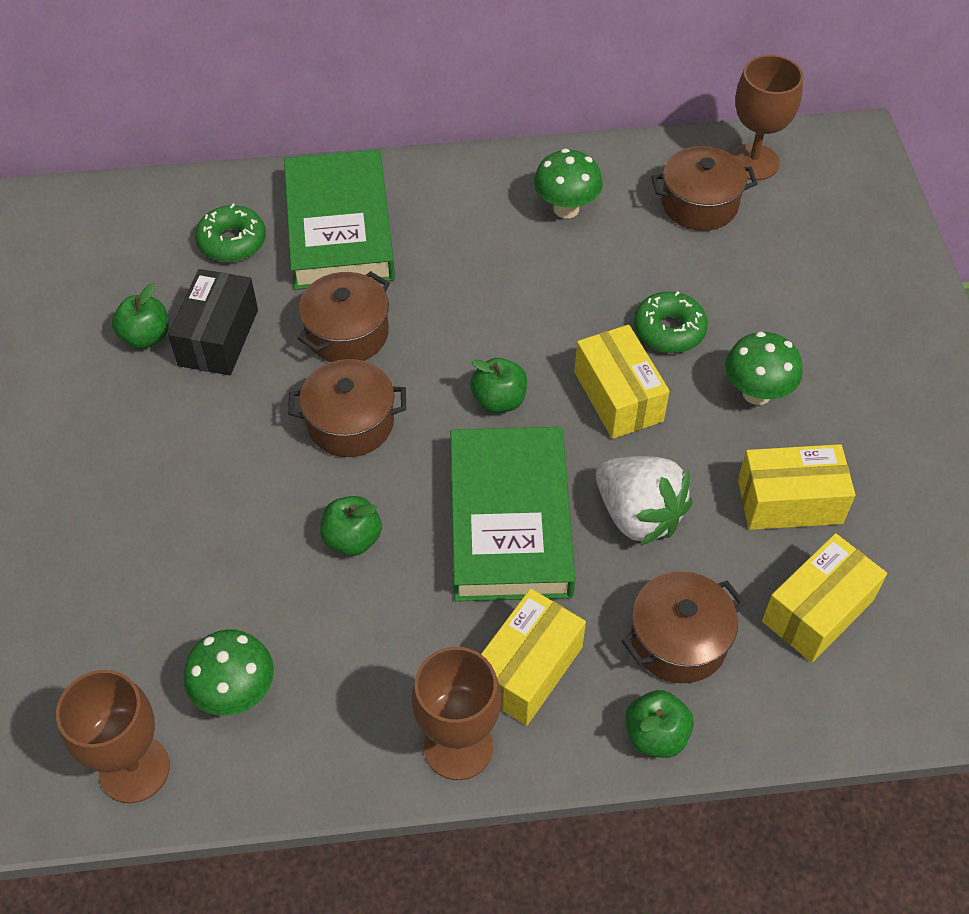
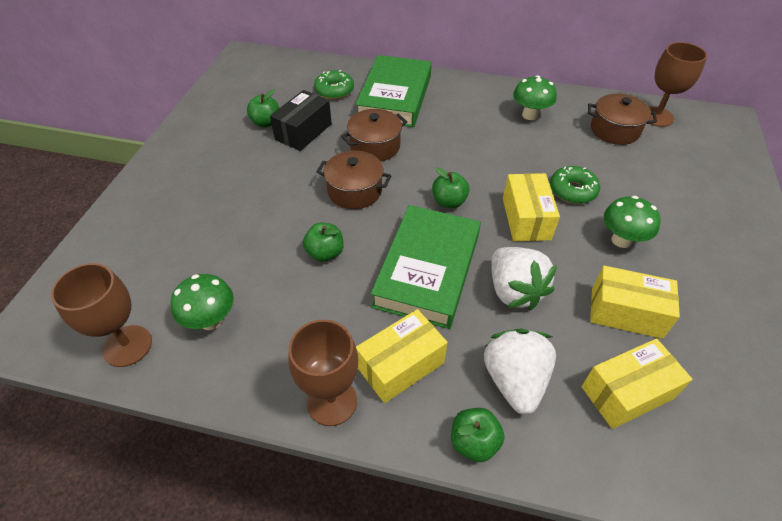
camera: 20 degrees right, 5 degrees down
(678, 640) = (514, 380): brown pot -> white strawberry

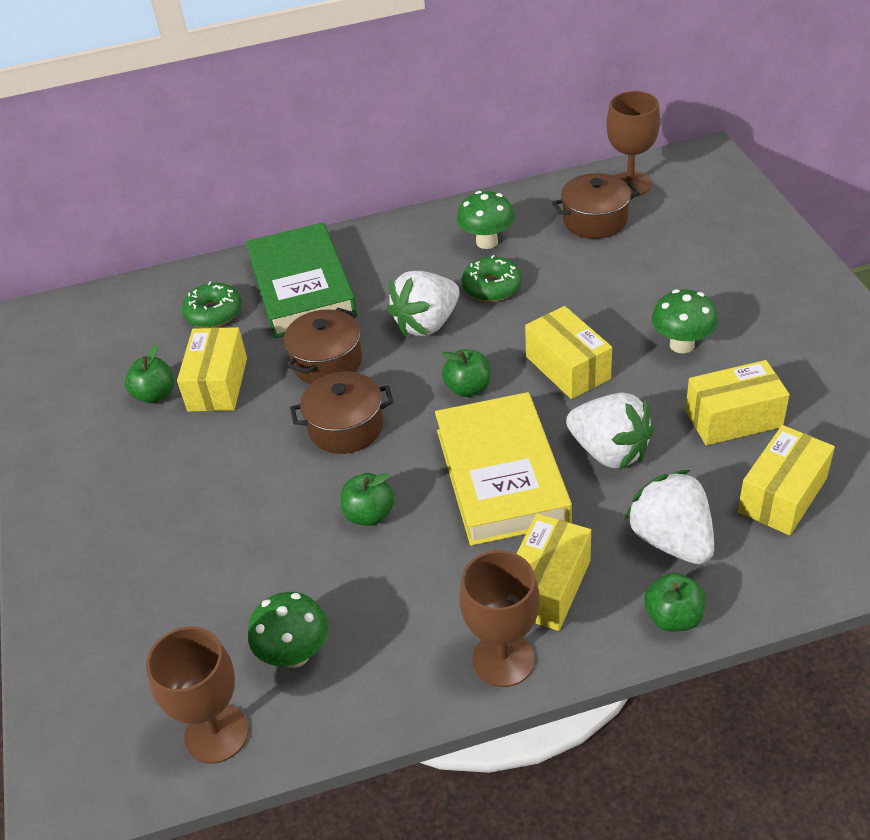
camera: 25 degrees left, 5 degrees down
(303, 132) = (217, 384): black box -> yellow box
(427, 270) = (501, 476): green book -> yellow book
(453, 149) = (427, 324): none -> white strawberry
(572, 190) = (596, 313): green donut -> green donut (492, 287)

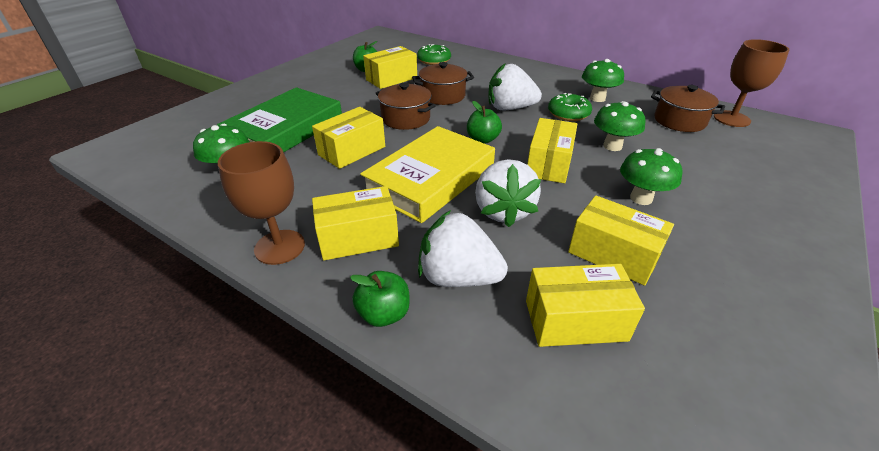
camera: 45 degrees right, 5 degrees down
(216, 733) = (160, 173): brown goblet -> none
(302, 288) = (481, 70): green book -> green book (285, 130)
(369, 514) = (352, 151): green apple -> yellow box
(586, 300) = (612, 146): none -> green mushroom
(671, 540) = (458, 277): white strawberry -> white strawberry turned 90 degrees counterclockwise

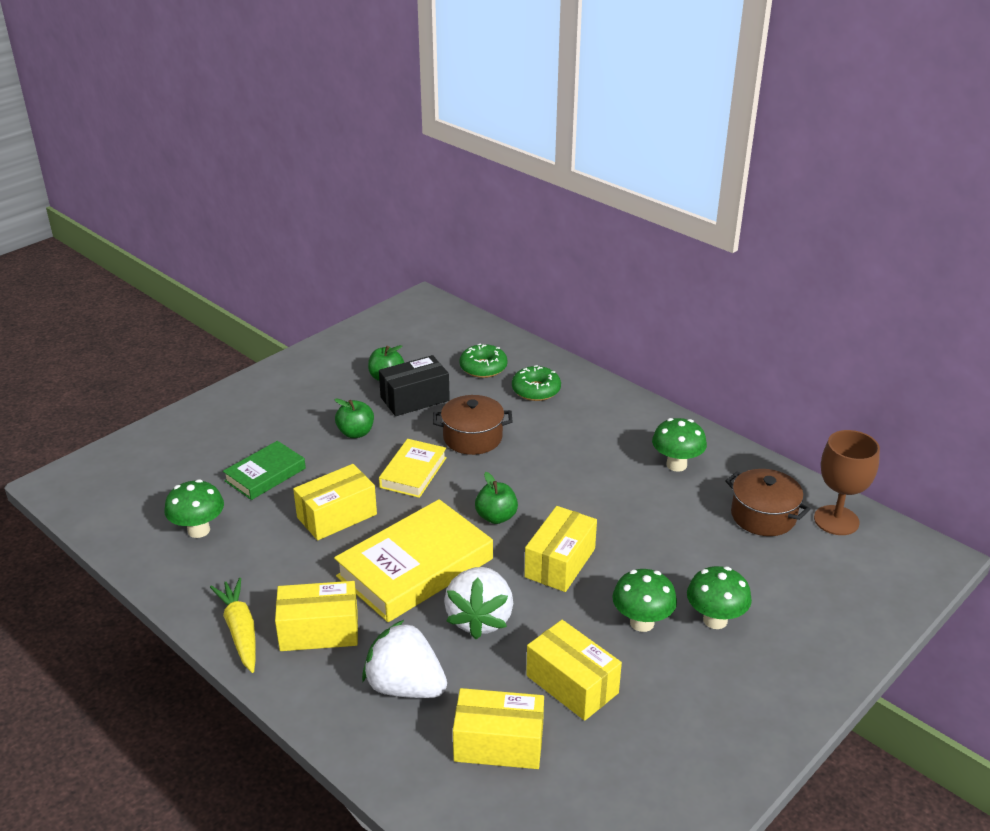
camera: 10 degrees right, 5 degrees down
(280, 247) = (240, 631): brown goblet -> yellow carrot
(285, 130) = (265, 475): green book -> green book, size x0.56
(384, 314) = (325, 712): green apple -> green apple (356, 433)
(391, 79) = (415, 399): yellow box -> black box
(405, 118) = (413, 472): brown pot -> yellow book
(510, 108) = (551, 469): white strawberry -> none
(568, 114) = (623, 487): green donut -> green donut (536, 390)
(612, 146) = (651, 546): green mushroom -> green mushroom (715, 620)

